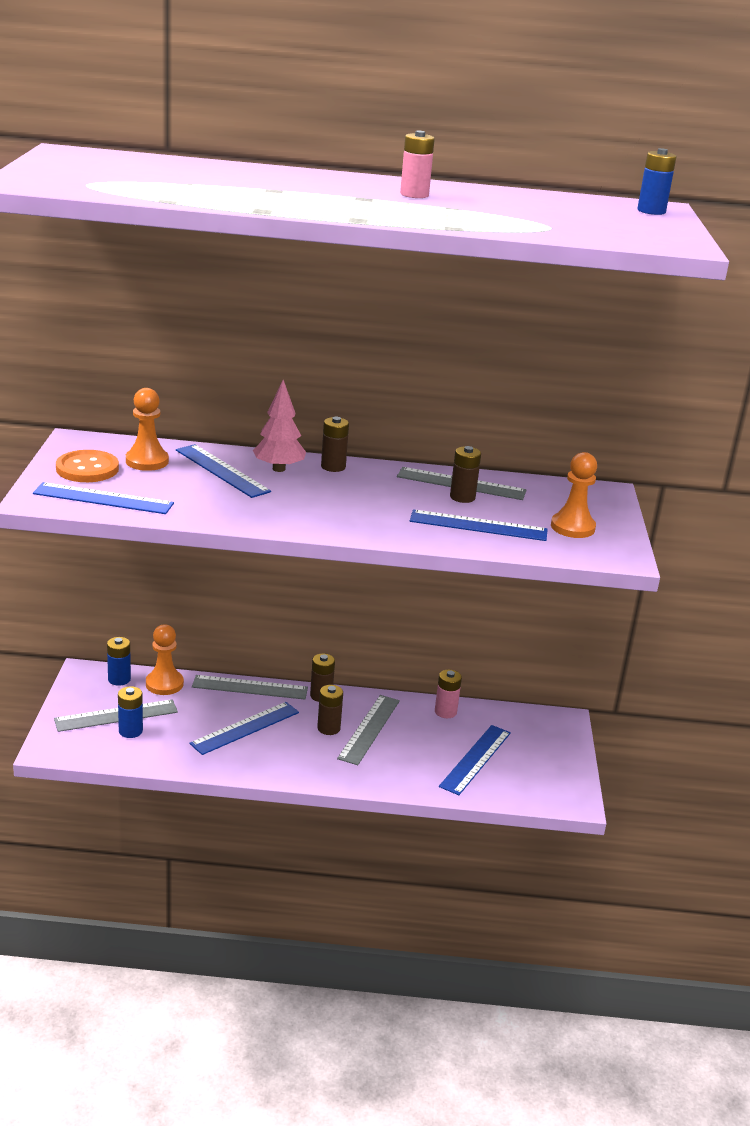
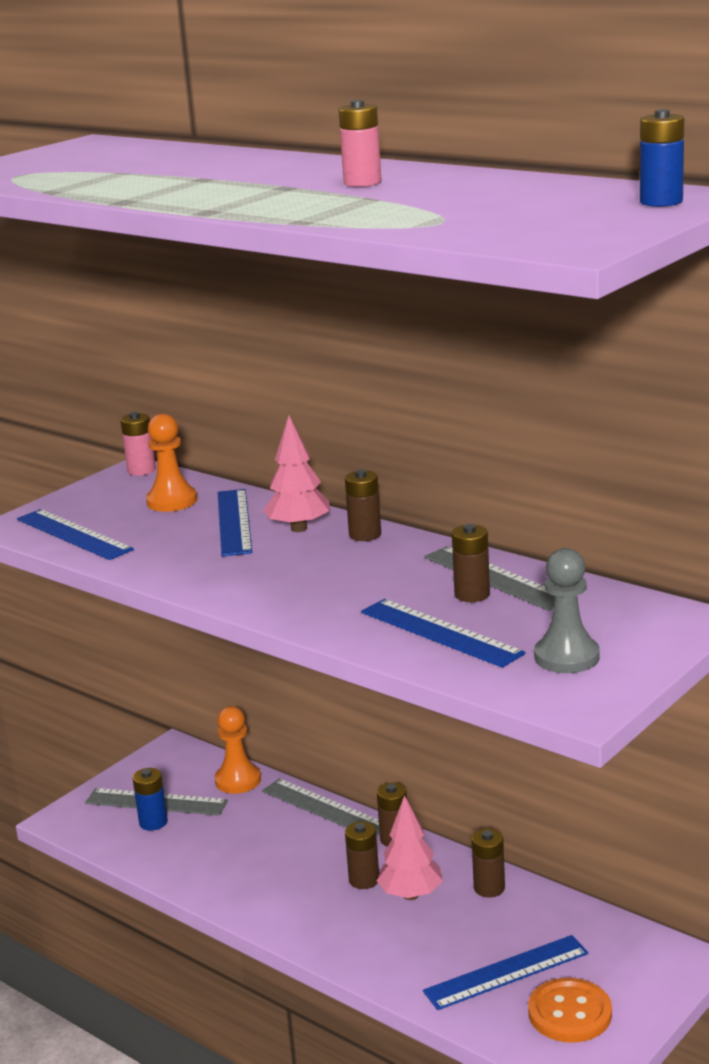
camera: 40 degrees right, 5 degrees down
(87, 469) = (103, 501): orange button -> orange button (569, 1013)
(119, 679) = (198, 764): blue battery -> none
(245, 728) = (272, 852): blue ruler -> none
(369, 729) = (410, 895): grey ruler -> pink tree
(413, 710) = (489, 888): none -> brown battery
(445, 712) = (529, 901): pink battery -> pink battery (141, 470)
(572, 527) = (566, 657): orange pawn -> grey pawn

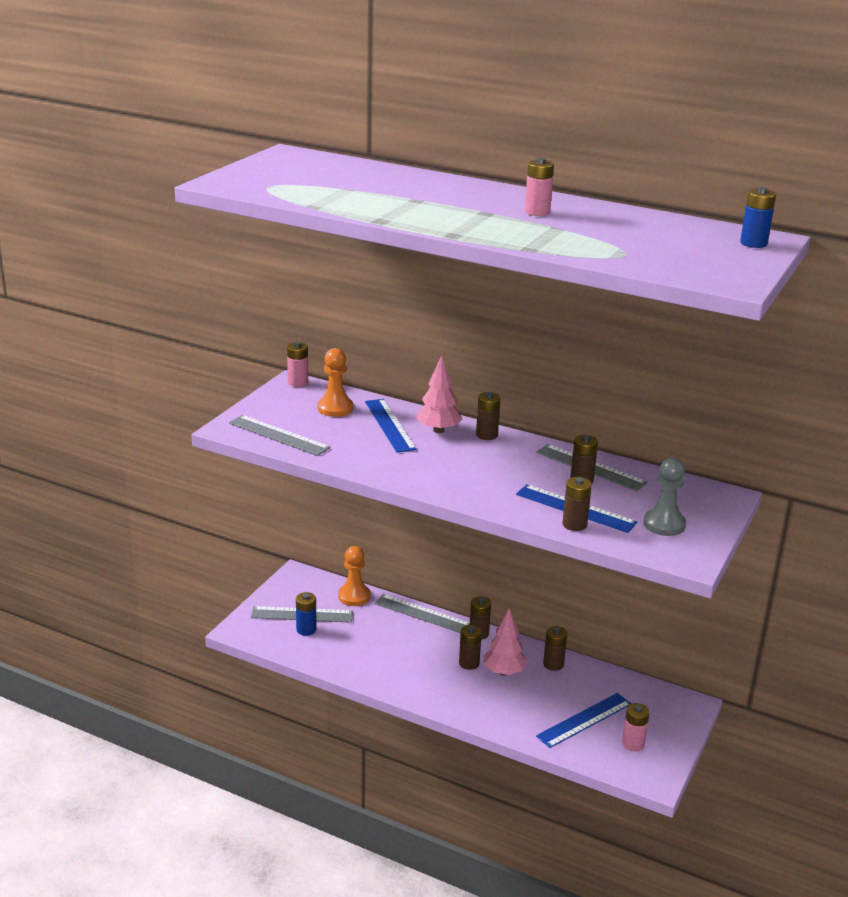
camera: 15 degrees left, 5 degrees up
(74, 534) = (279, 435): blue ruler -> grey ruler
(426, 654) = (574, 524): none -> brown battery
(569, 1013) = (633, 744): orange button -> pink battery

